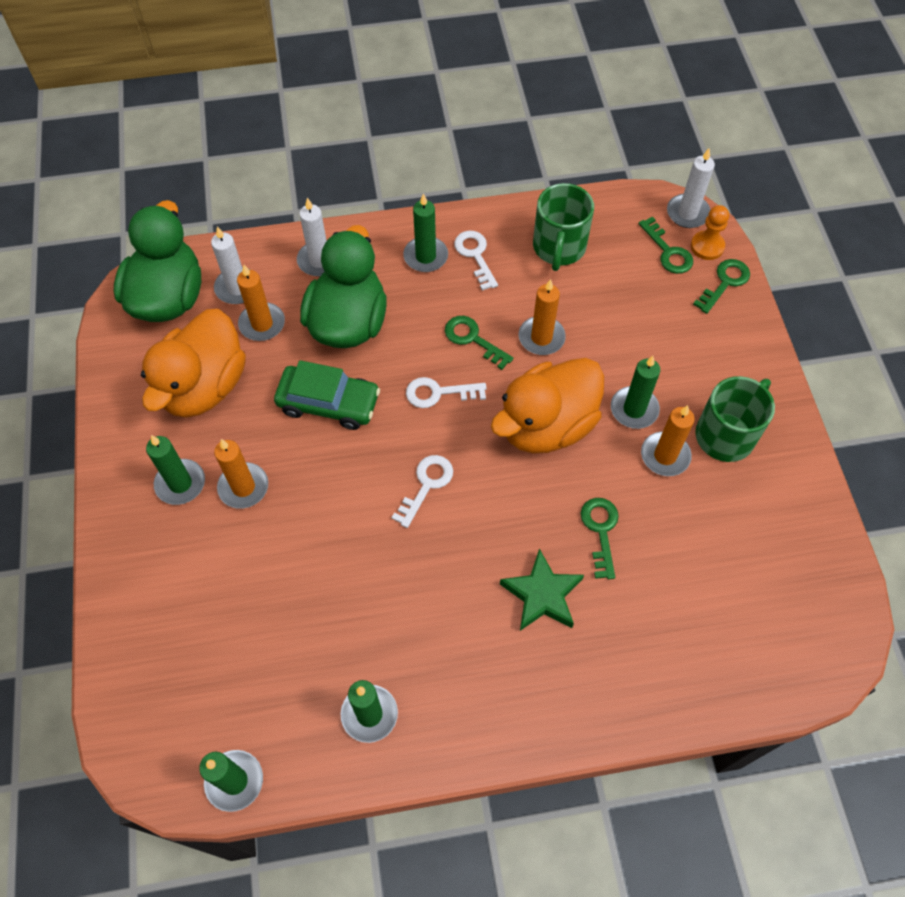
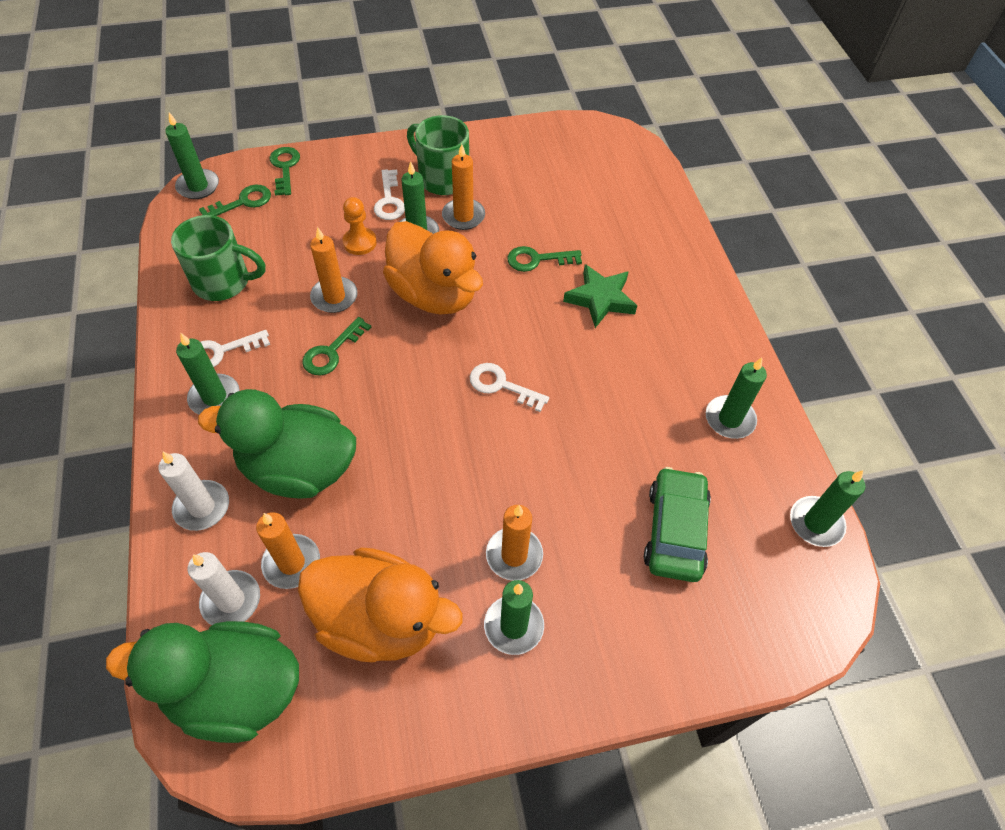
camera: 95 degrees left, 5 degrees down
(328, 403) = (406, 479): green car -> green car (675, 531)
(438, 393) = (396, 379): white key -> white key (389, 200)
(687, 213) = (198, 186): white candle -> green candle
(707, 246) = (241, 176): orange pawn -> orange pawn (359, 242)
(725, 282) = (285, 168): green key -> green key turned 45 degrees clockwise

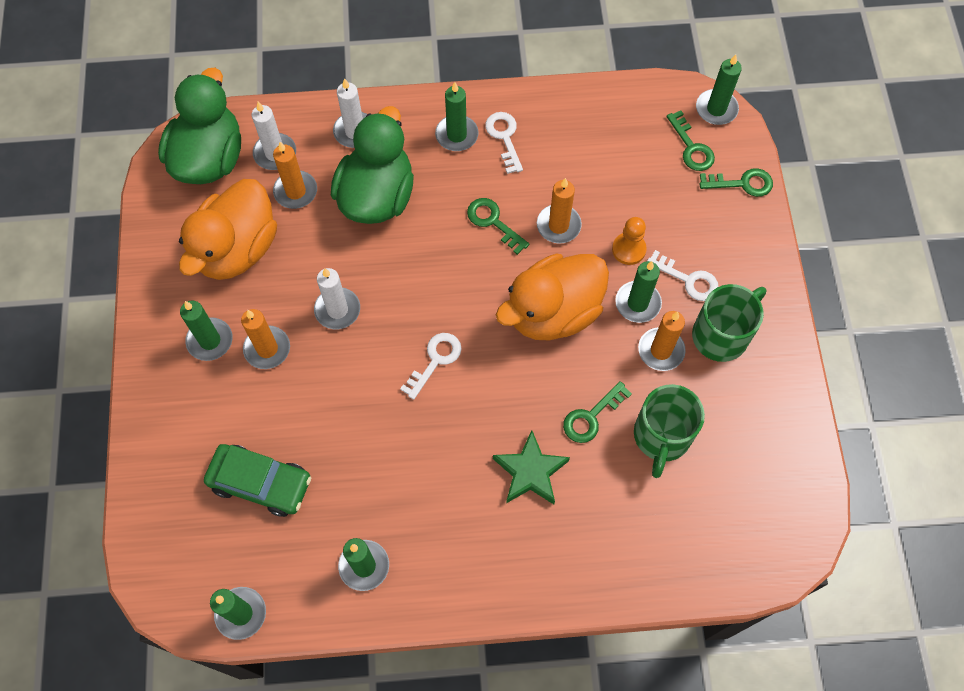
camera: 100 degrees right, 10 degrees up
(223, 282) = (586, 136): green mug -> green mug (661, 437)
(389, 200) = (688, 279): white key -> white key turned 150 degrees counterclockwise
(454, 487) = (337, 310): none -> white candle
(537, 260) = (591, 417): green key -> green key turned 135 degrees counterclockwise

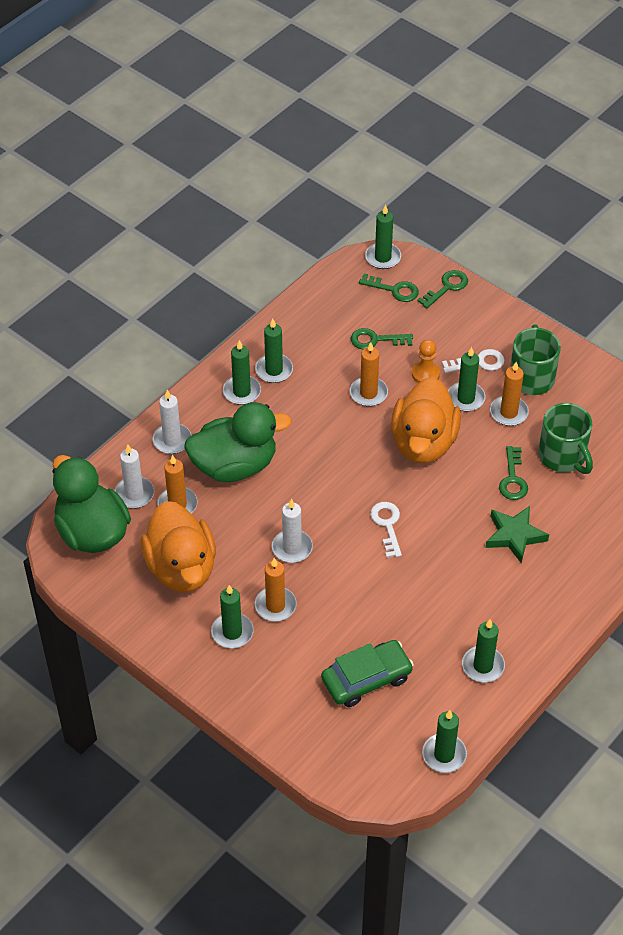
camera: 45 degrees left, 15 degrees down
(377, 196) = (234, 465): green duck -> green duck turned 105 degrees clockwise
(493, 222) = (326, 422): green key -> green key (375, 340)
(504, 137) = (274, 370): white key -> green candle

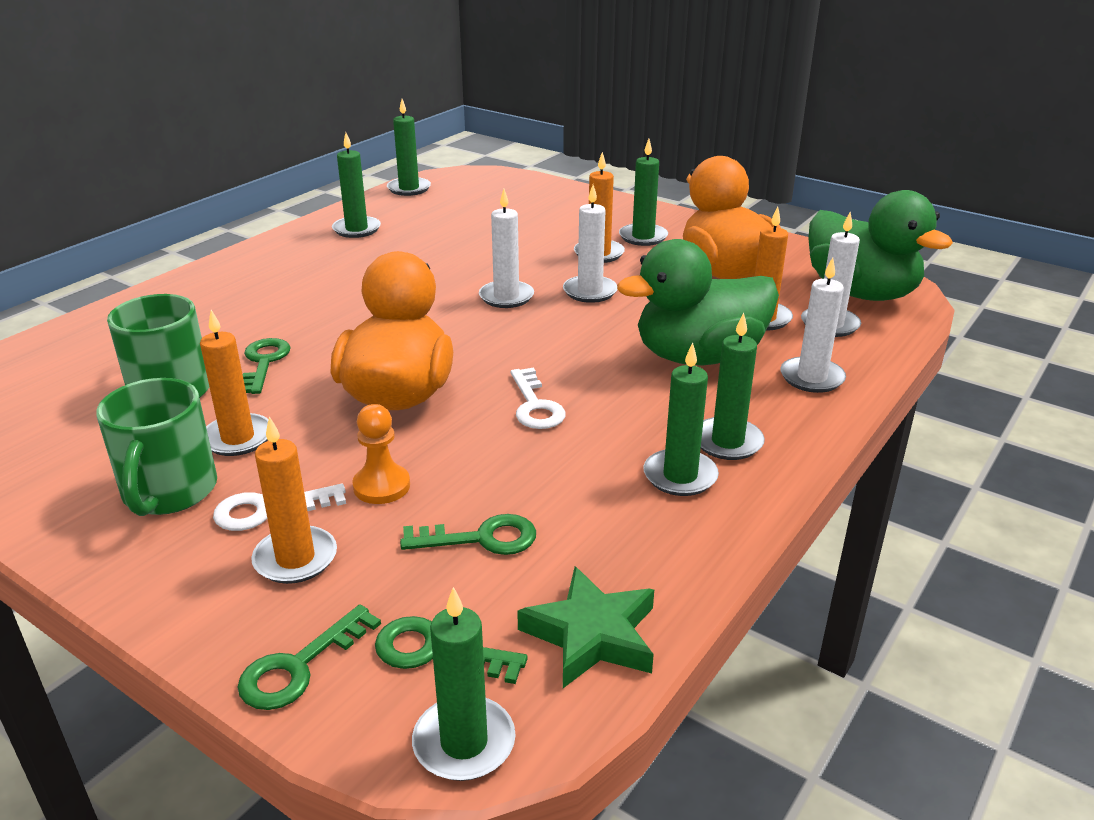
camera: 175 degrees right, 20 degrees down
(354, 545) = (506, 297): none -> white candle
(366, 679) = (487, 219): green car -> none
(368, 393) = (493, 451): orange candle -> orange candle (295, 558)
(387, 525) = (462, 314): white key -> white key (535, 406)
(466, 398) = (311, 453): green candle -> none
(514, 536) = (283, 312): green star -> green star (591, 635)

